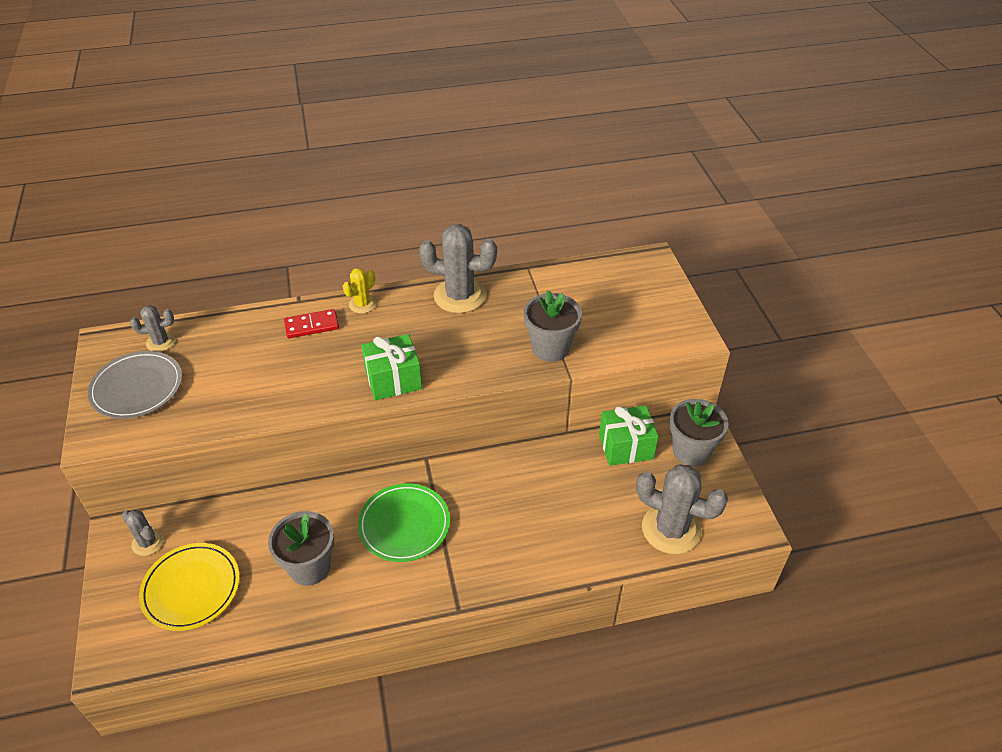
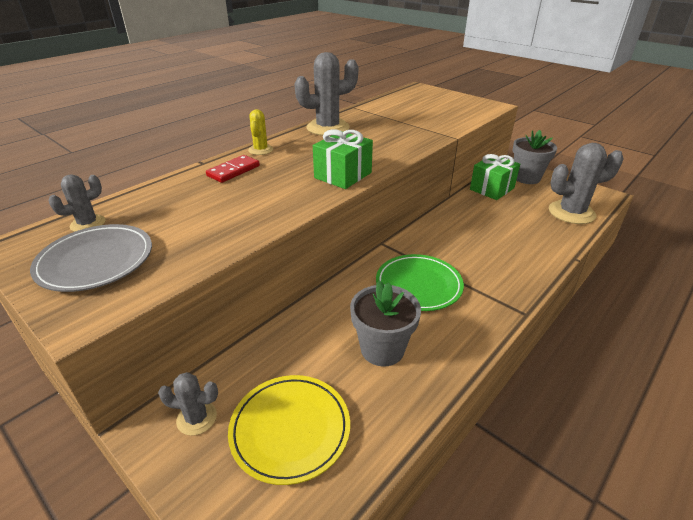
camera: 35 degrees left, 10 degrees down
(550, 348) = (423, 131): grey flower pot -> none

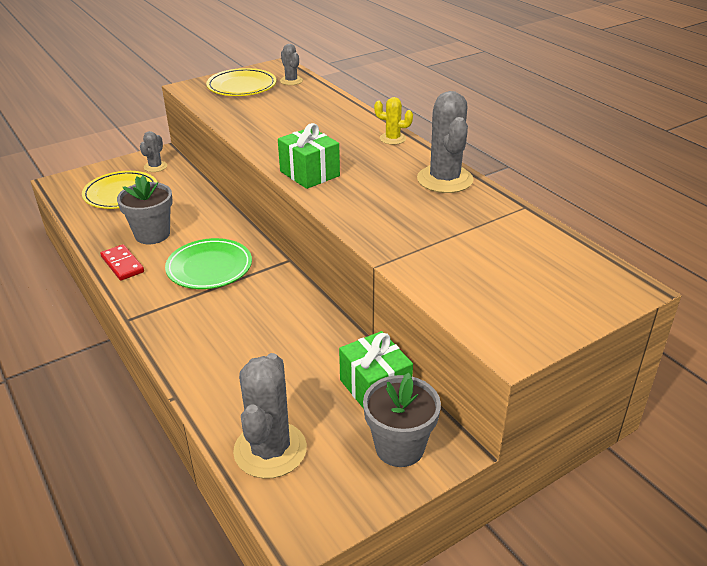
camera: 105 degrees right, 0 degrees up
(96, 261) = (242, 86): grey plate -> yellow plate
(233, 171) = (349, 125): red domino -> red domino (122, 264)

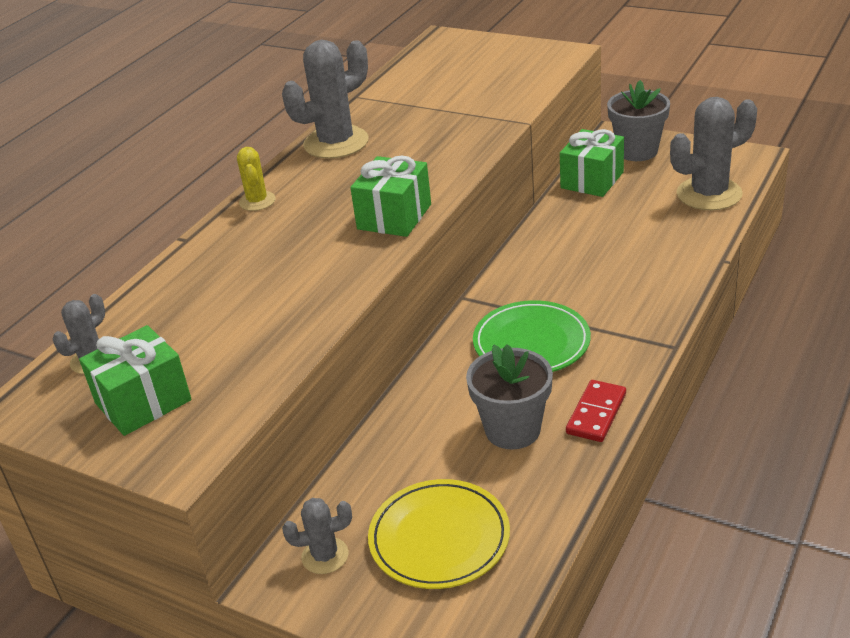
camera: 115 degrees left, 0 degrees up
(242, 86) = (143, 402): yellow plate -> green gift

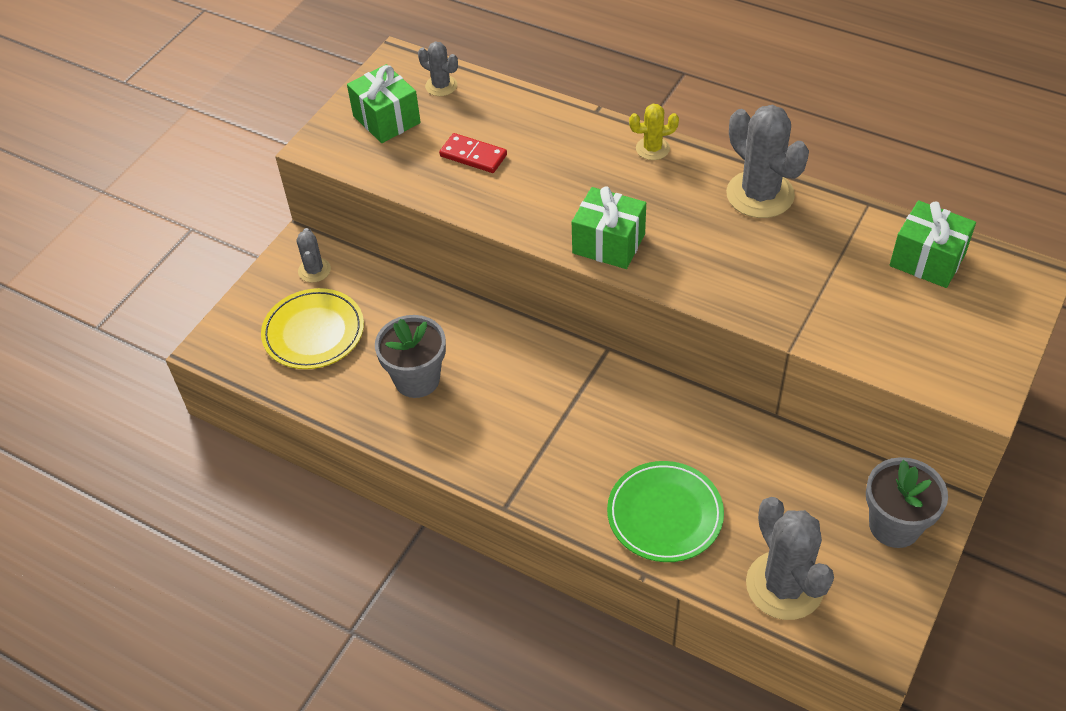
camera: 90 degrees right, 15 degrees up
(531, 343) = (529, 398): green plate -> green plate (665, 514)
(592, 180) = (824, 471): green gift -> green gift (927, 260)
(596, 413) = (424, 437): red domino -> red domino (473, 155)

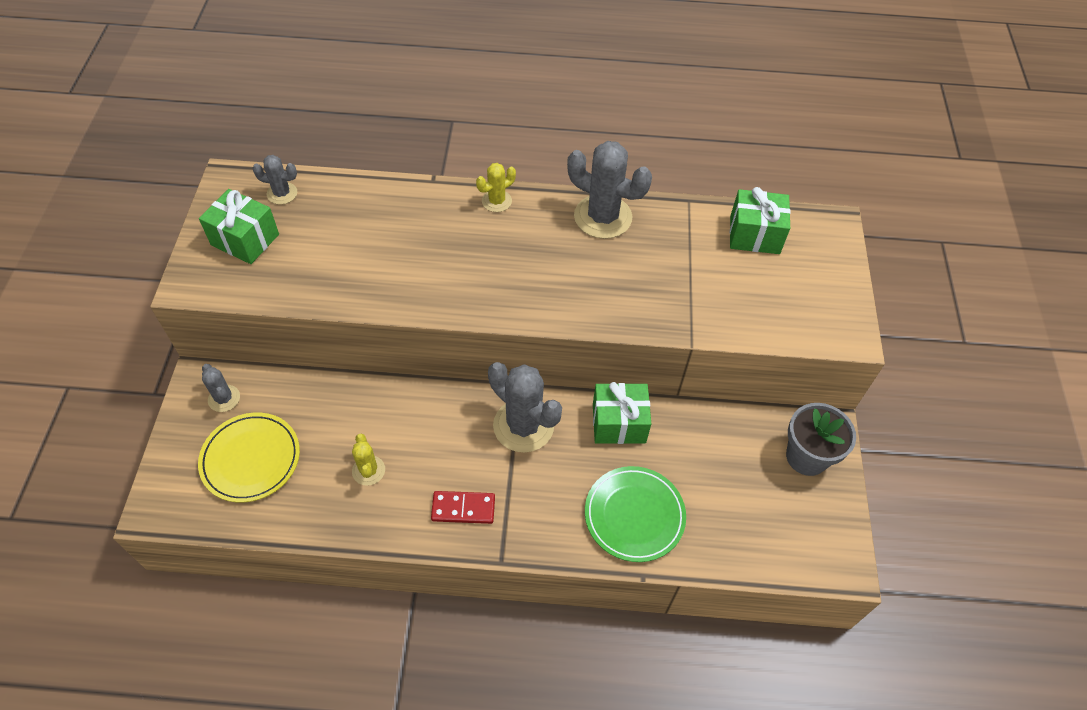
camera: 30 degrees left, 5 degrees up
(417, 379) = (368, 470): grey flower pot -> yellow cactus
(473, 155) = (343, 251): red domino -> red domino (463, 508)
(608, 243) = (501, 298): green gift -> green gift (619, 423)
(784, 585) = (753, 540): grey cactus -> grey cactus (523, 426)

